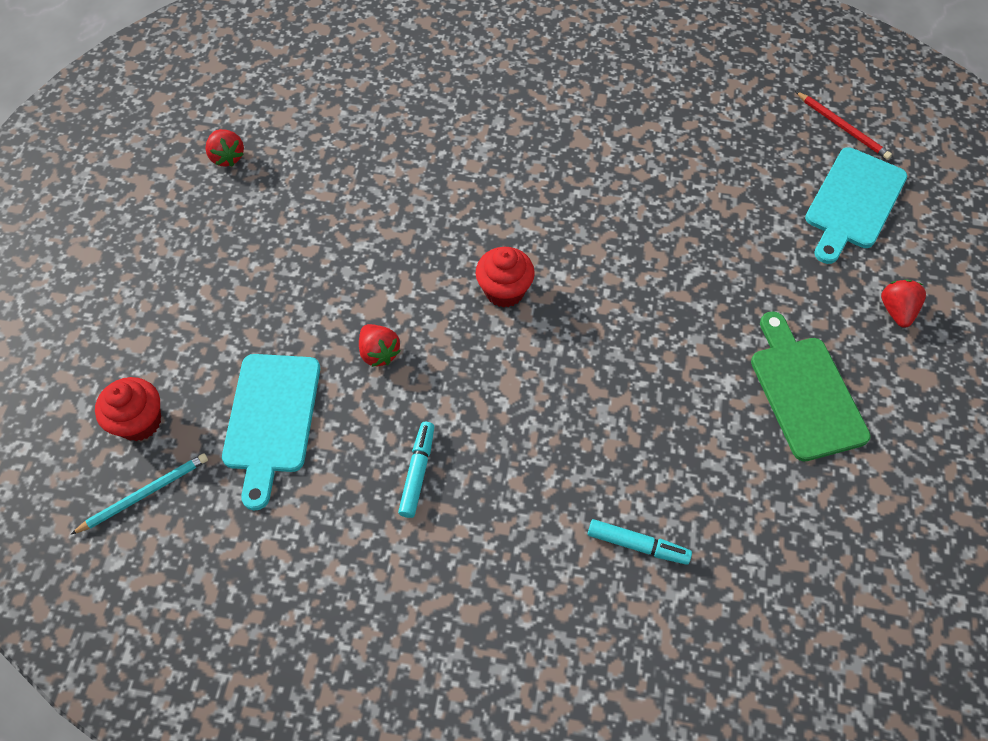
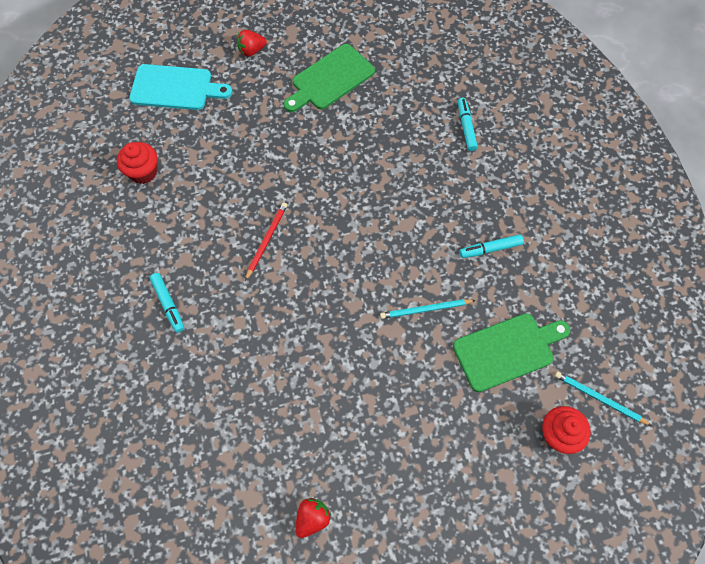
camera: 115 degrees left, 5 degrees up
(271, 419) = (507, 350): turquoise cutting board -> green cutting board
(379, 353) = (425, 309): red strawberry -> turquoise pencil
(504, 291) = (339, 255): red cupcake -> red cupcake (143, 172)
(531, 111) = (168, 304): none -> turquoise marker
(843, 127) = (109, 108): red pencil -> red pencil (266, 240)

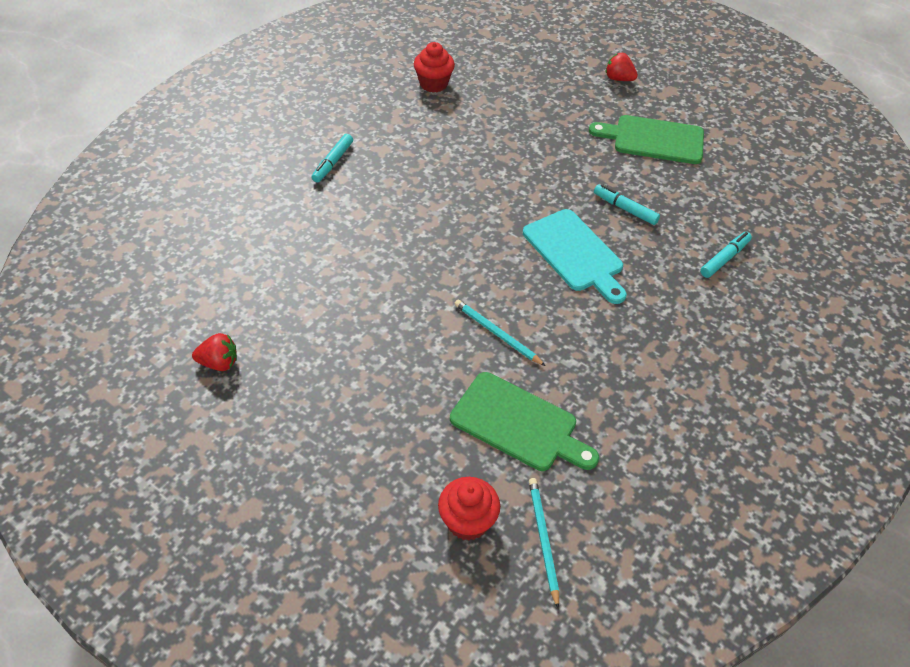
camera: 50 degrees right, 15 degrees down
(175, 88) = (529, 58): turquoise cutting board -> turquoise cutting board (575, 253)
(266, 240) = (451, 187): red pencil -> none
(490, 249) = (614, 350): turquoise marker -> turquoise marker (625, 209)

